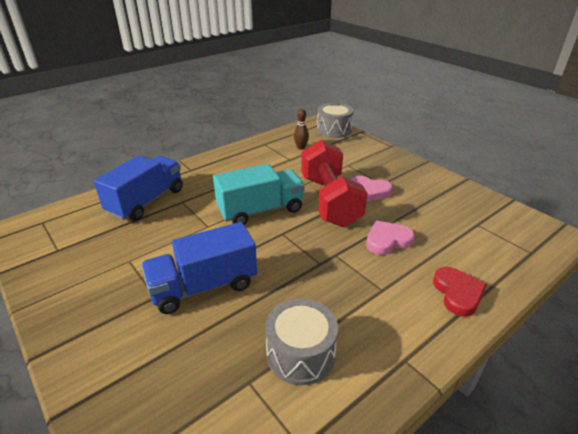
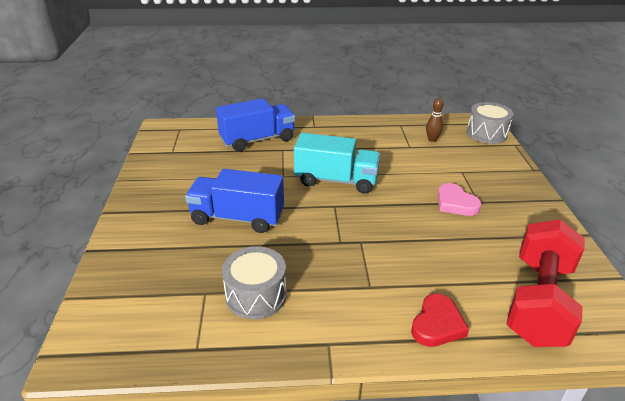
camera: 35 degrees right, 0 degrees up
(329, 200) = (406, 196): red dumbbell -> red dumbbell (538, 301)
(387, 240) = (422, 252): pink heart -> none

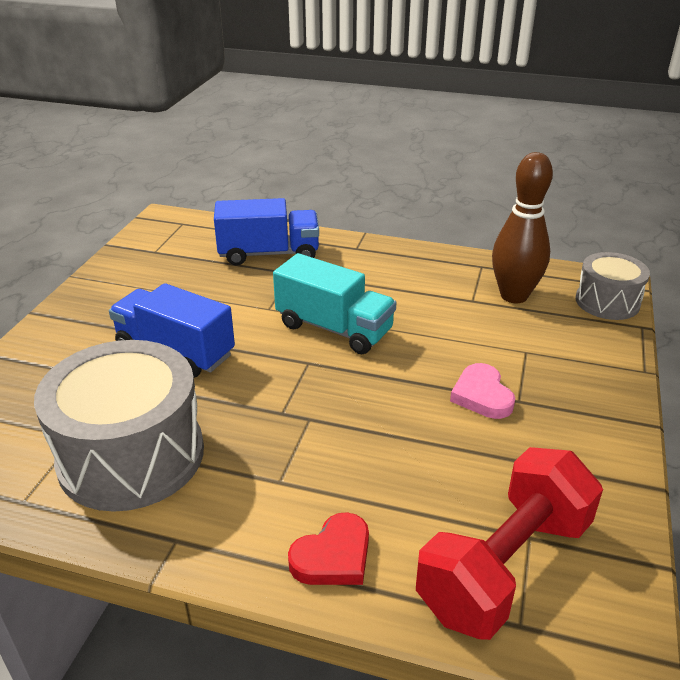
camera: 20 degrees right, 0 degrees up
(256, 295) = (131, 455): grey drum -> grey drum, size x1.77
(432, 139) = (514, 296): brown bowling pin -> brown bowling pin, size x2.20

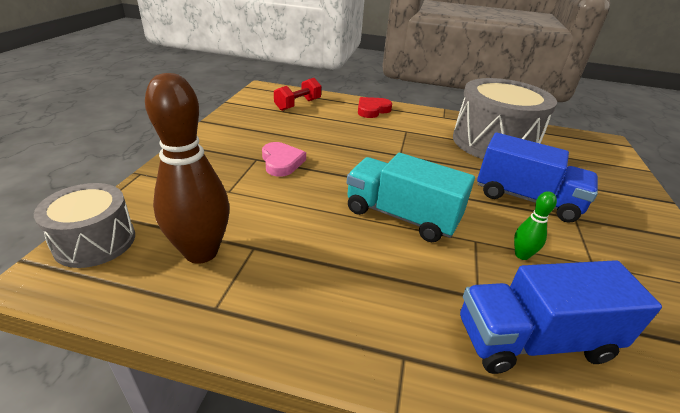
camera: 175 degrees right, 0 degrees up
(234, 298) = (521, 255): none -> green bowling pin
(504, 566) = (298, 105): red dumbbell -> red dumbbell, size x0.55

